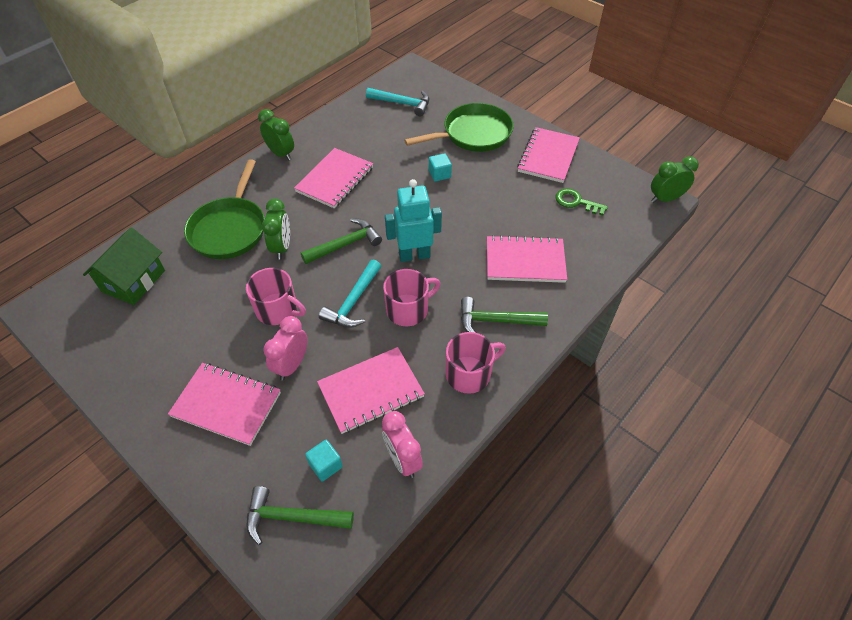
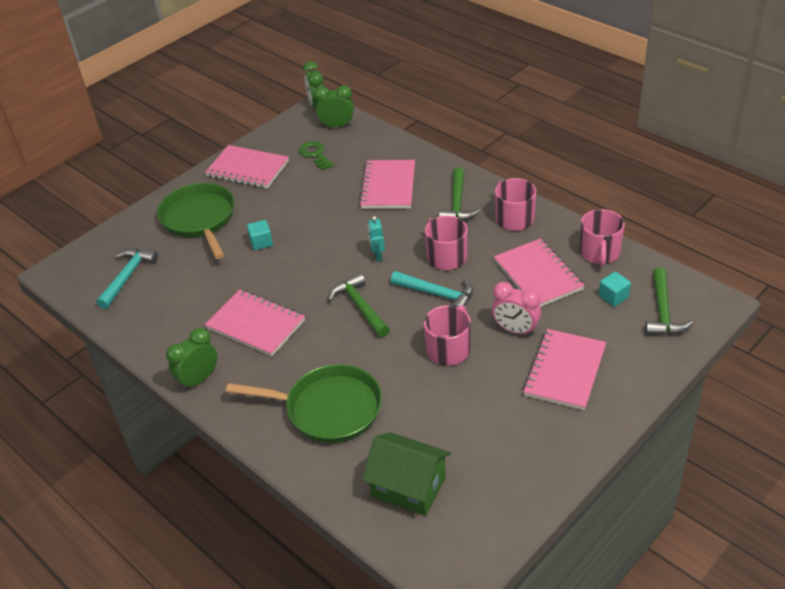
camera: 85 degrees left, 10 degrees down
(282, 247) = (361, 357): green clock -> green clock (337, 126)
(402, 459) = (599, 253): pink clock -> pink mug
(414, 255) = (378, 256): turquoise robot -> turquoise robot, size x0.50
(576, 202) = (315, 154): green key -> green key turned 120 degrees clockwise

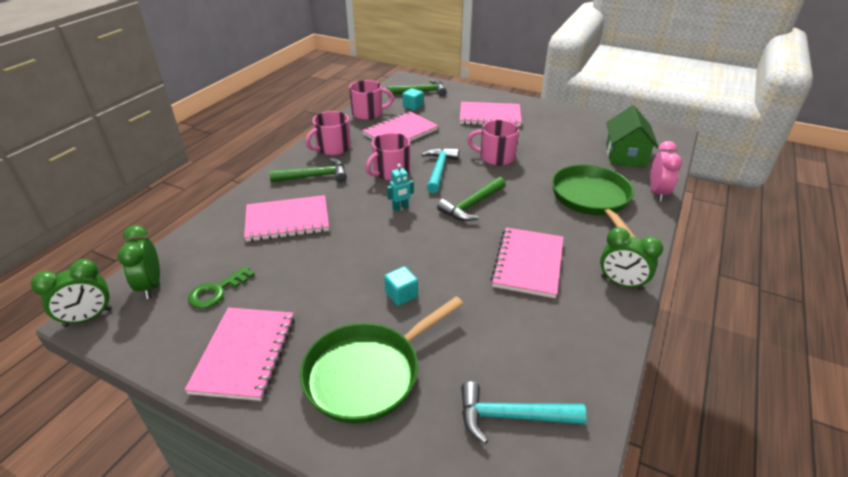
camera: 110 degrees left, 5 degrees down
(515, 330) = (462, 135): pink clock -> pink clock (657, 193)

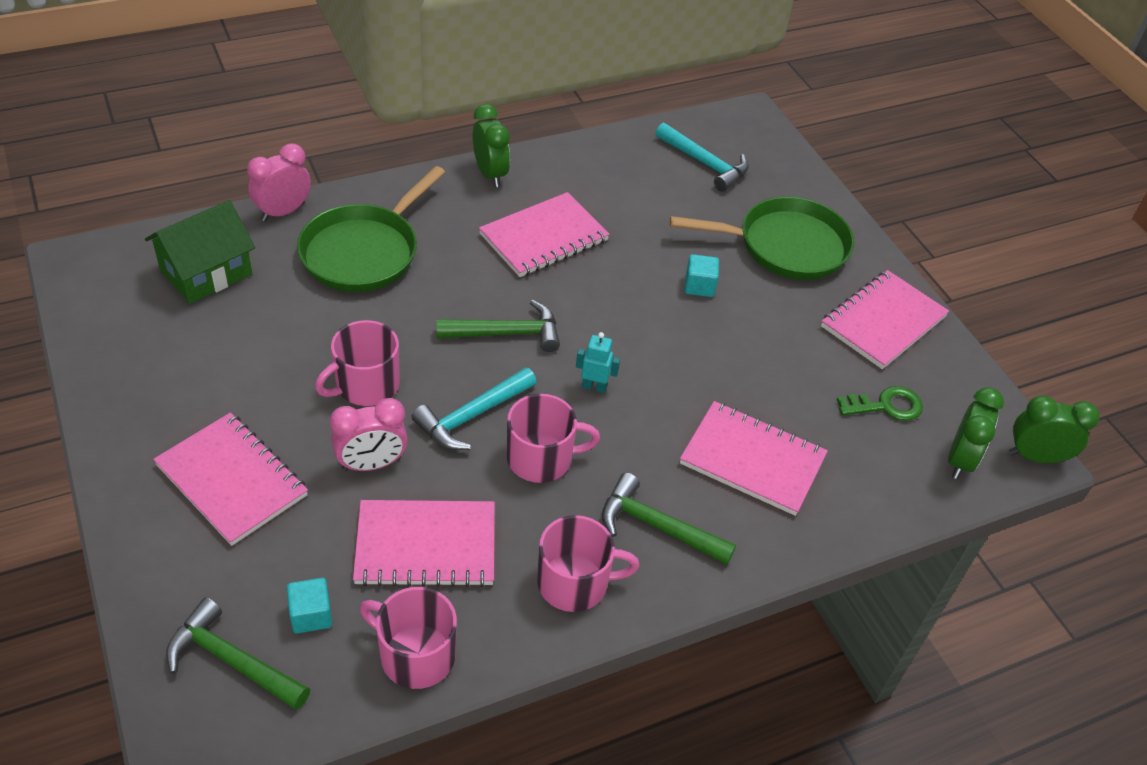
camera: 145 degrees left, 10 degrees up
(453, 140) = (371, 464): none -> pink clock
(496, 157) = (366, 385): pink mug -> pink mug turned 90 degrees clockwise

